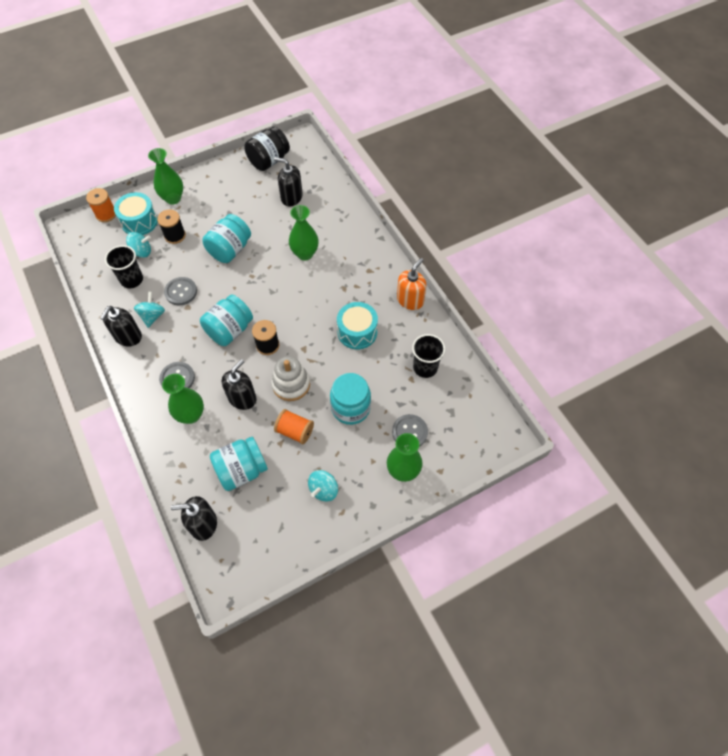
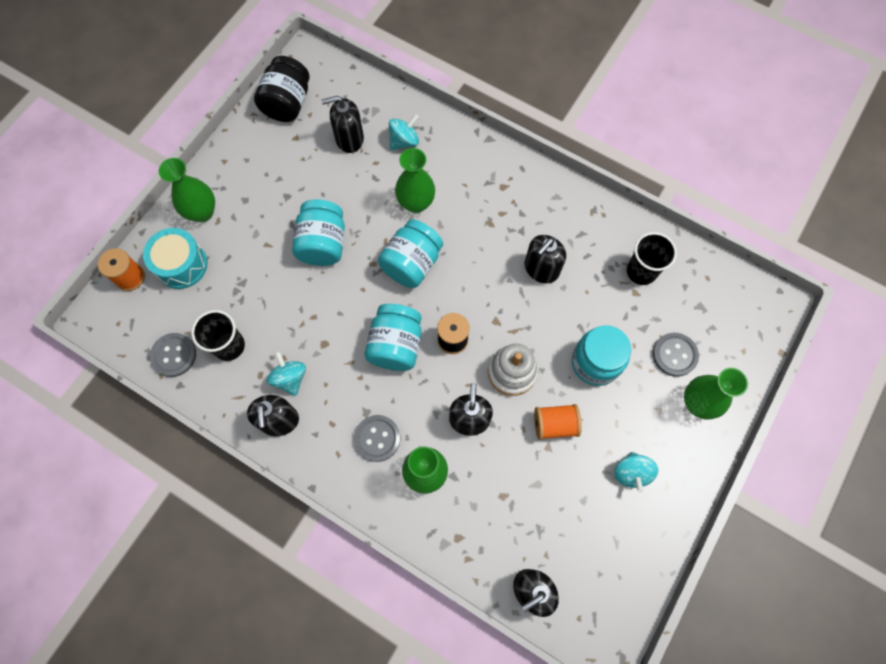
camera: 30 degrees left, 10 degrees up
(141, 252) = (214, 303): turquoise spinning top -> turquoise spinning top (404, 141)
(175, 235) = (241, 260): black spool -> none
(181, 292) = (302, 329): grey button -> grey button (174, 355)
(241, 470) = (528, 504): turquoise jar -> turquoise jar (411, 264)
(357, 332) = (541, 269): turquoise drum -> black soap dispenser
(410, 300) = (572, 199): orange soap dispenser -> none

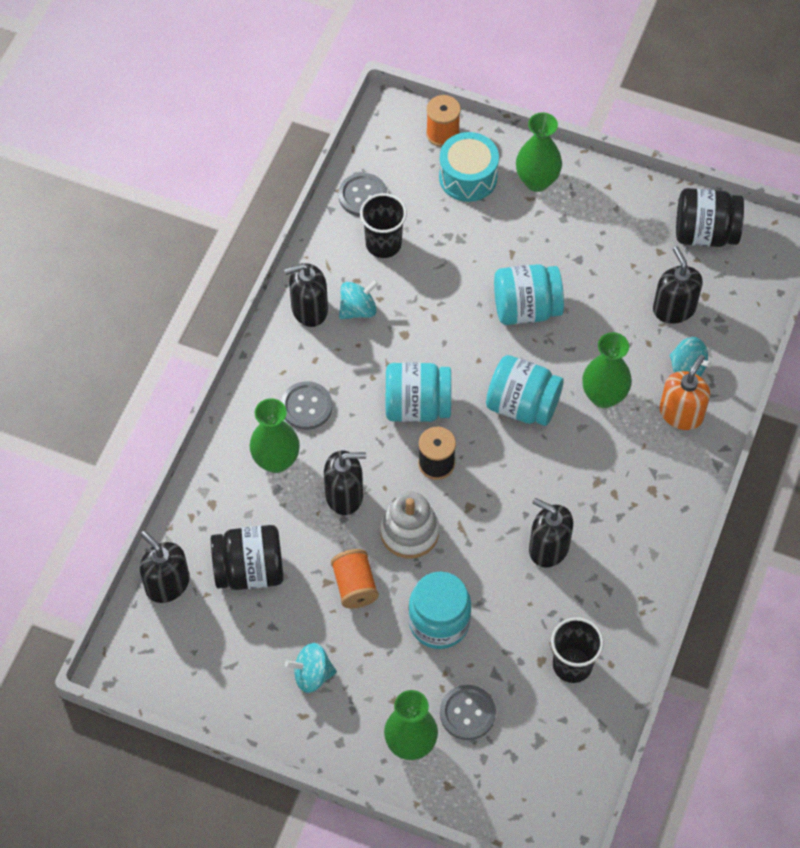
camera: 80 degrees right, 10 degrees down
(442, 153) = (681, 413): none -> orange soap dispenser
(528, 512) = (249, 570): none -> black jar

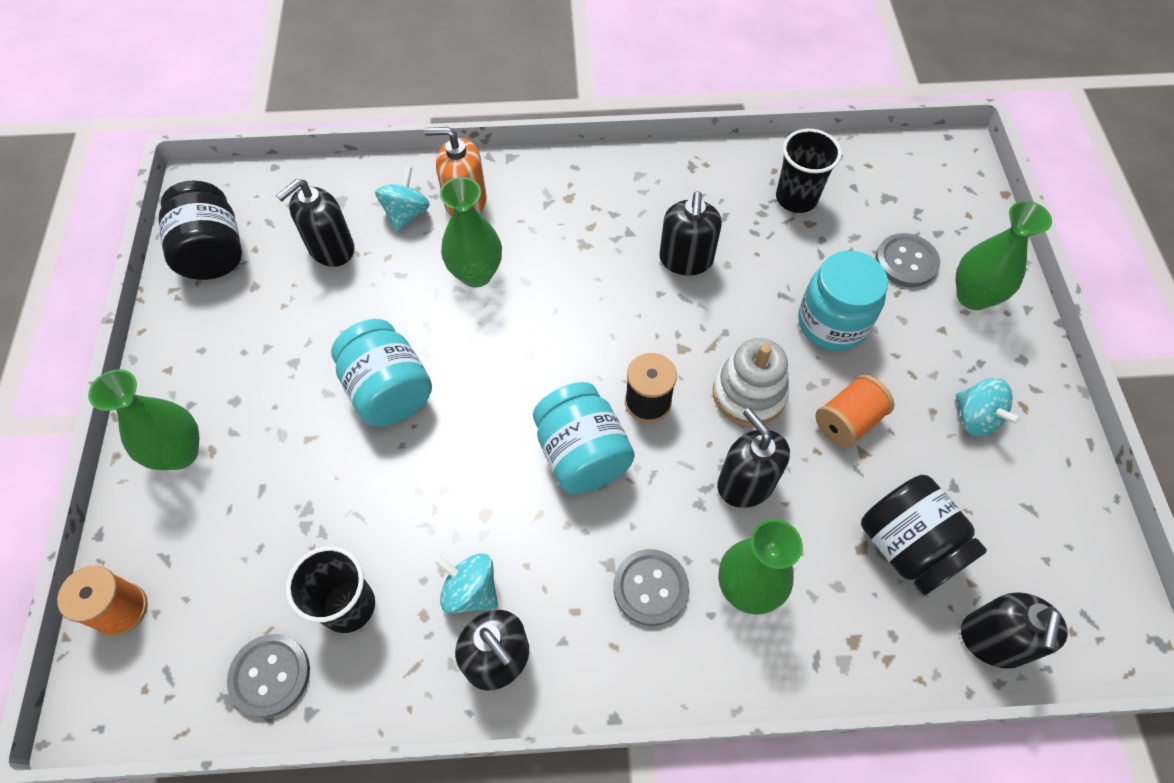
camera: 115 degrees left, 0 degrees up
(468, 177) = (195, 541): turquoise drum -> none
(522, 405) = (525, 345): turquoise jar -> none

